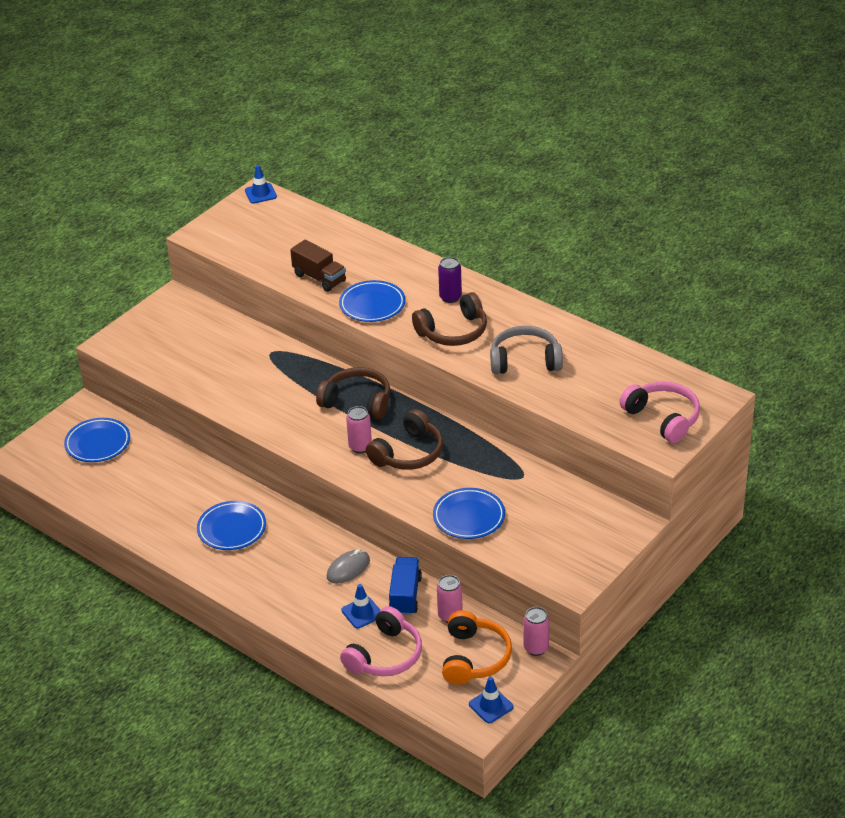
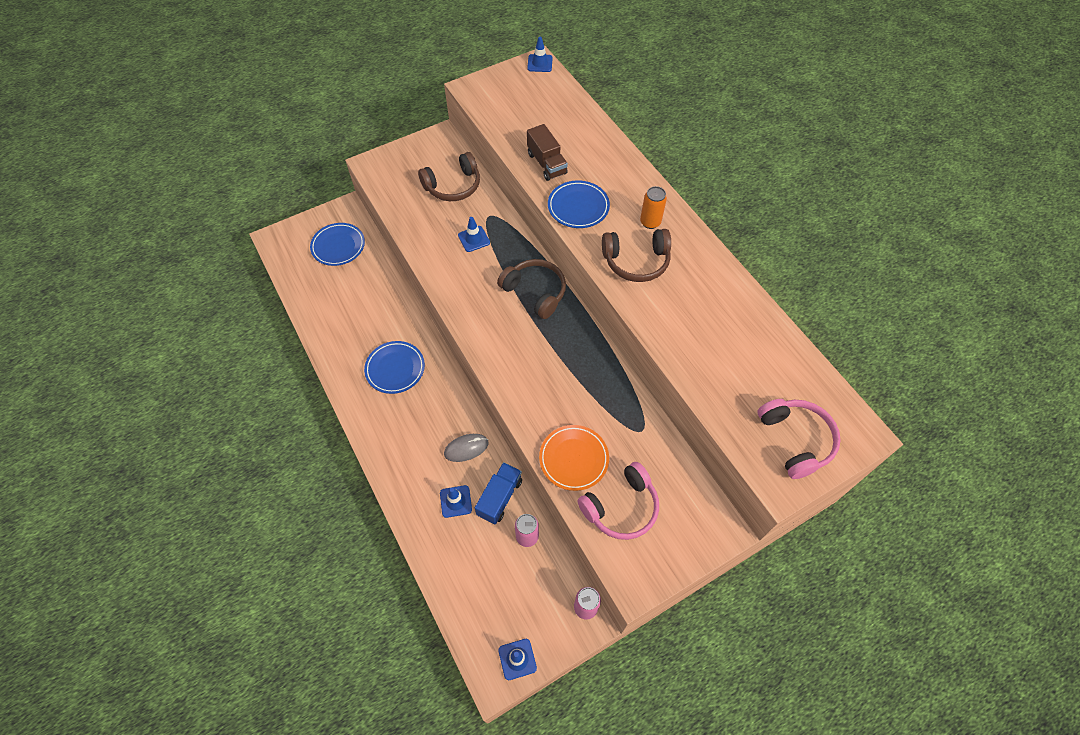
camera: 20 degrees right, 20 degrees up
(266, 376) = (474, 239): none -> blue traffic cone
(360, 447) = (515, 342): pink can -> none
(385, 655) = (453, 558): pink headphones -> pink headphones (621, 507)
(408, 453) = (553, 365): brown headphones -> brown headphones (453, 186)
(450, 297) = (650, 222): purple can -> orange can
(469, 517) = (573, 459): blue plate -> orange plate
(474, 657) = (527, 594): orange headphones -> none
(525, 360) = (688, 318): grey headphones -> none

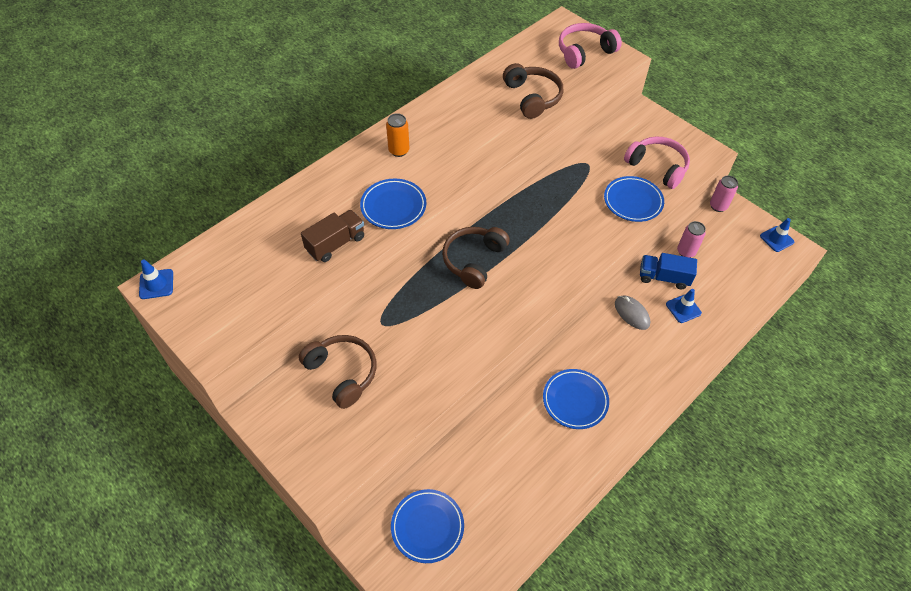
camera: 105 degrees left, 5 degrees down
(474, 239) = (419, 330): blue traffic cone -> none
(573, 459) = (633, 201): orange plate -> blue plate
(636, 261) = (450, 154): brown headphones -> brown headphones (532, 97)

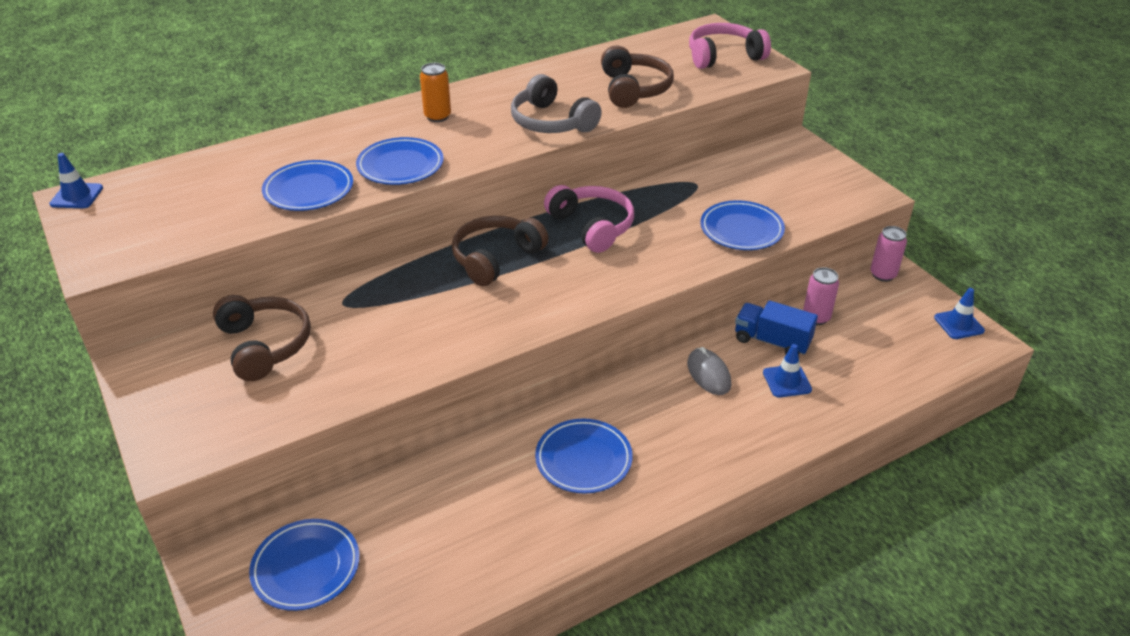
camera: 15 degrees right, 15 degrees down
(335, 244) = (309, 190): brown truck -> blue plate
(486, 142) = (551, 122): none -> grey headphones
(657, 167) = (792, 199): pink headphones -> pink headphones (592, 226)

